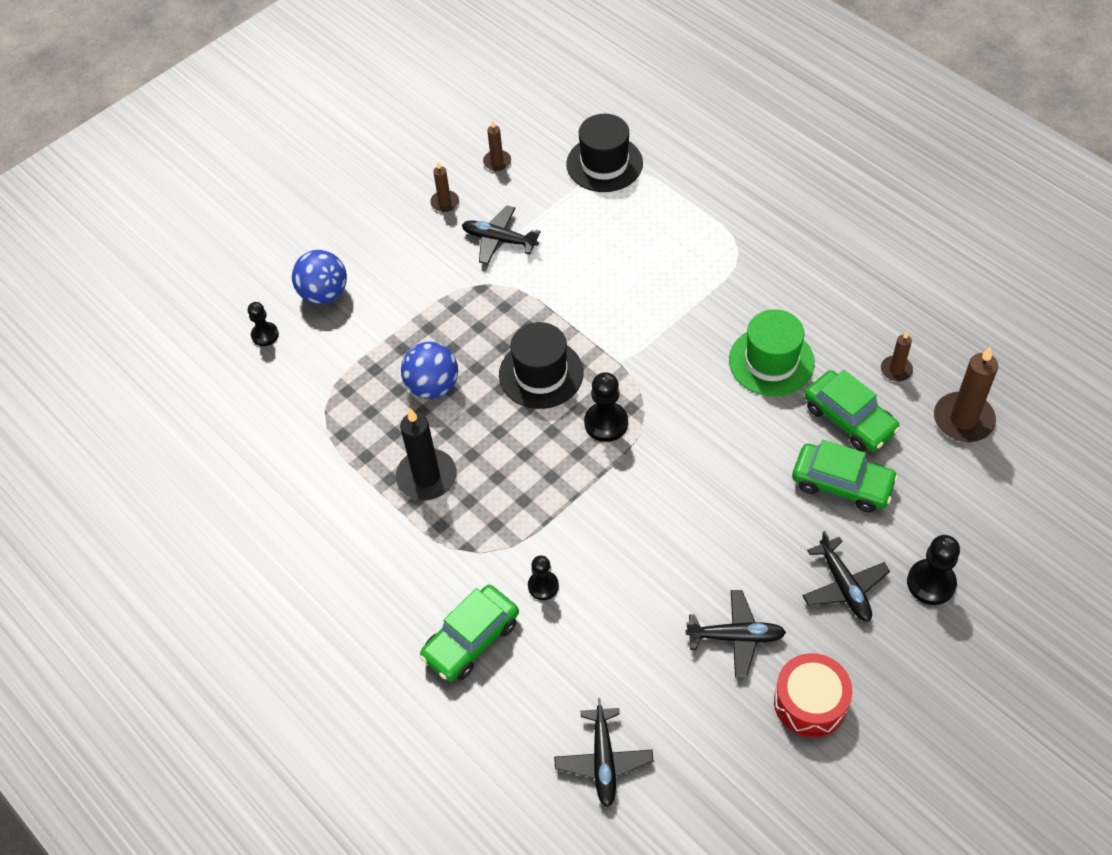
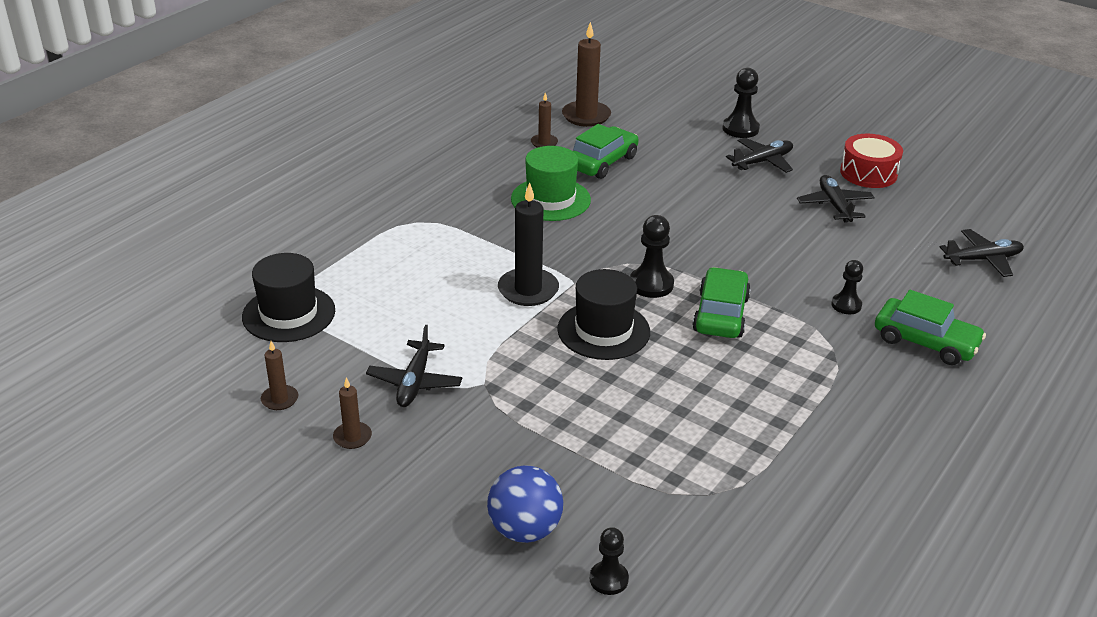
camera: 105 degrees left, 20 degrees down
(426, 477) = (764, 395): black candle -> black candle (528, 290)
(433, 386) = (644, 407): blue ball -> none
(842, 484) = (668, 164): green car -> green car (720, 314)

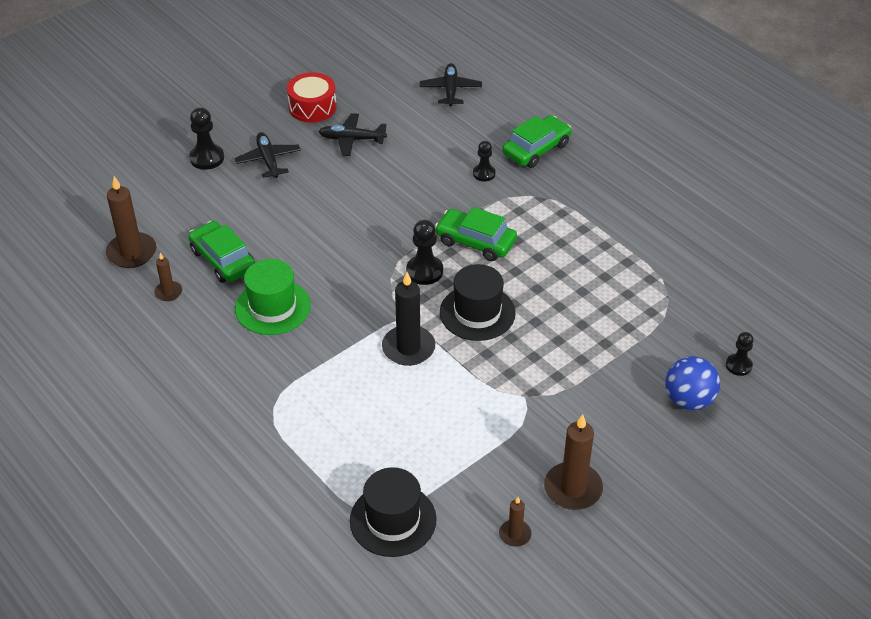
camera: 75 degrees left, 10 degrees up
(352, 437) = (573, 488): brown candle -> brown candle, size x1.86
(414, 382) = (513, 440): black plane -> none

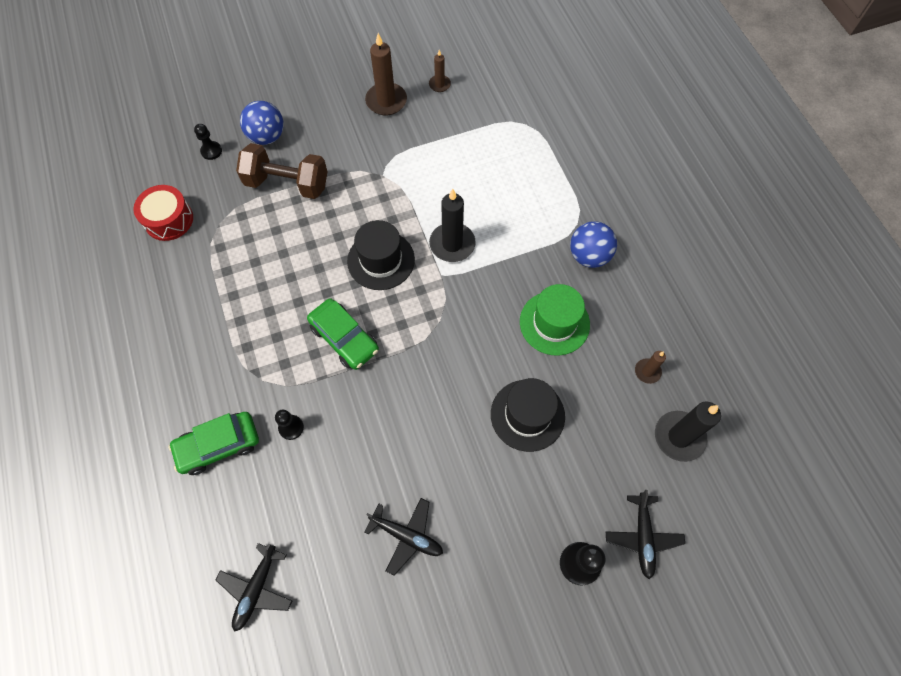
camera: 160 degrees left, 20 degrees up
(131, 252) = (679, 437): brown candle -> black candle
(223, 260) = (589, 396): green car -> none
(251, 378) = (589, 256): none -> blue ball
(268, 160) = (510, 534): black plane -> black plane (642, 537)
(312, 107) = (433, 618): red drum -> red drum (169, 220)
(393, 520) = (515, 116): black hat -> black hat (527, 415)
(424, 271) = (406, 319): black pawn -> none
(626, 356) = (287, 184): none -> brown dumbbell

